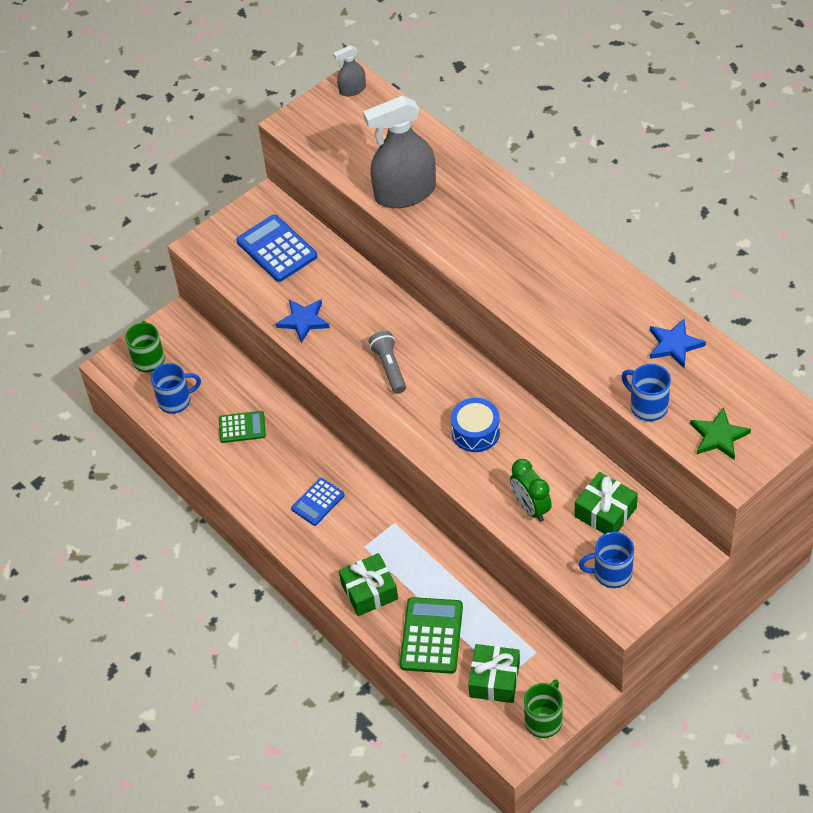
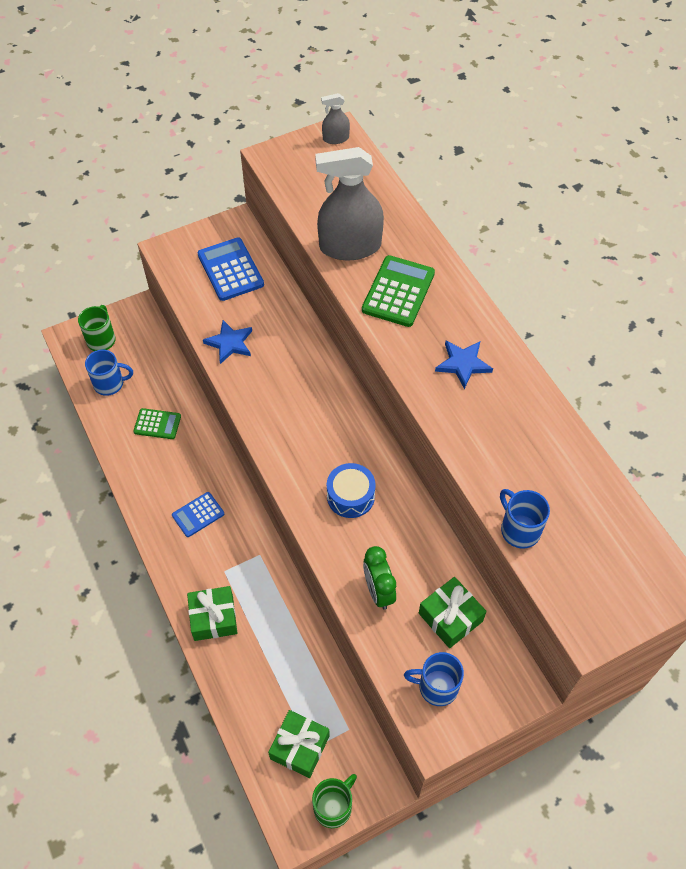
camera: 10 degrees right, 5 degrees up
(389, 367) = (291, 409): grey flashlight -> none
(431, 636) = (255, 682): green calculator -> green calculator (398, 292)
(674, 345) = (565, 469): blue star -> blue star (463, 364)
(718, 436) = (584, 584): green star -> none

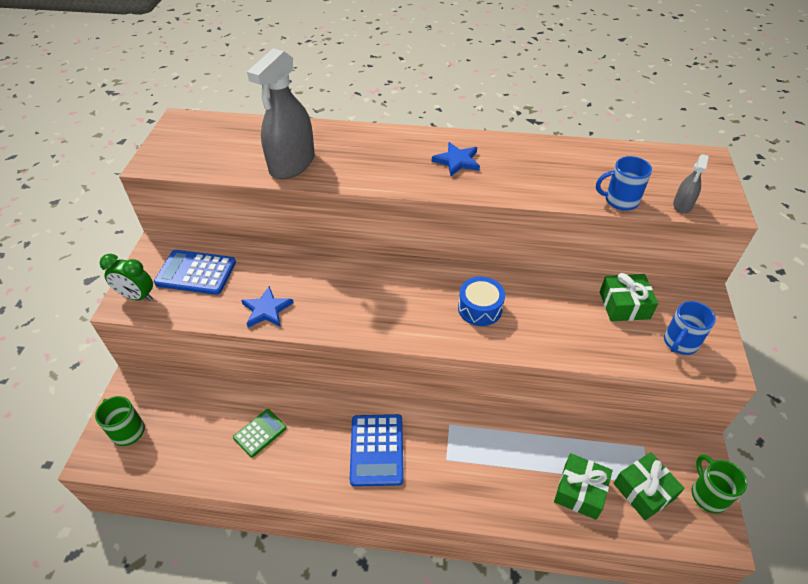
camera: 55 degrees left, 10 degrees down
(110, 384) = (181, 449): blue mug -> none
(198, 515) = (377, 450): blue calculator -> blue calculator, size x1.62
(213, 618) = (486, 492): green gift -> green gift (580, 491)
(335, 138) = (183, 125): grey spray bottle -> grey spray bottle (682, 205)
(378, 591) = (576, 335): green clock -> green clock (137, 296)
(398, 292) = (361, 161): green calculator -> none

